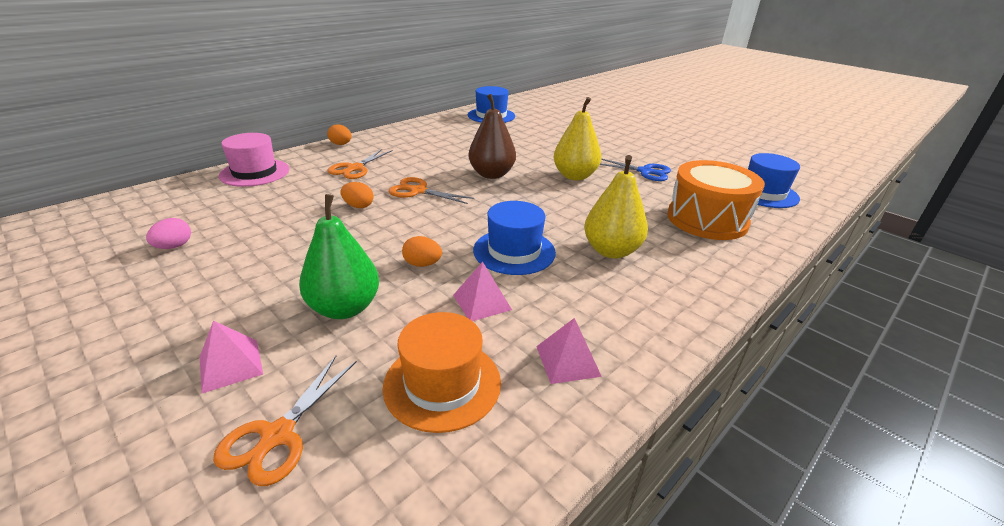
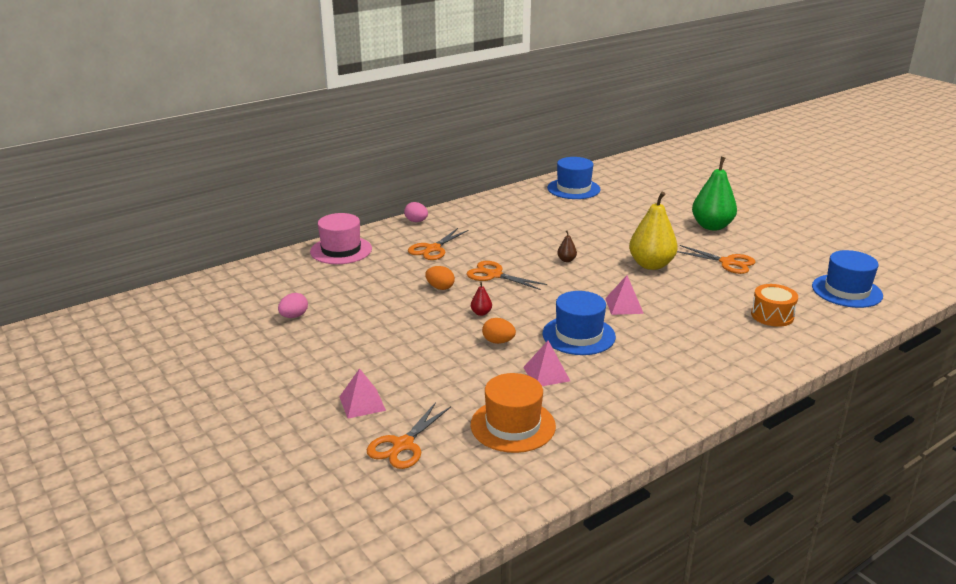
camera: 10 degrees right, 5 degrees down
(341, 144) = (416, 221): orange egg -> pink egg
(345, 308) = (437, 371): green pear -> green pear (712, 226)
(403, 231) = (481, 313): none -> red pear
(491, 174) = (566, 260): brown pear -> brown pear, size x0.42
(567, 361) = (608, 418): pink pyramid -> pink pyramid (624, 306)
(611, 251) = (667, 339): yellow pear -> none
(645, 171) = (727, 262): blue scissors -> orange scissors
(707, 219) = (772, 315): orange drum -> orange drum, size x0.55

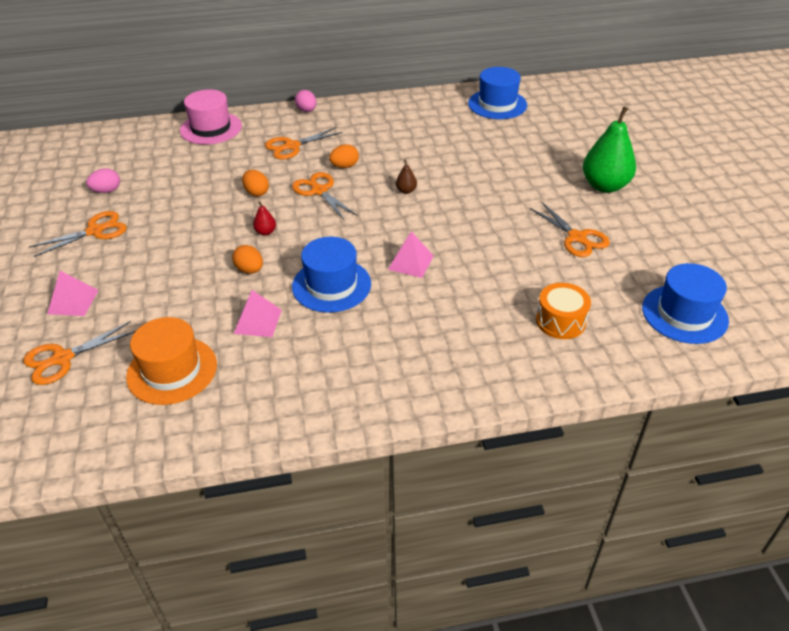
camera: 25 degrees right, 15 degrees up
(319, 348) = (95, 231): none -> orange scissors
(496, 254) = (344, 166): none -> orange egg
(651, 265) = (488, 219): yellow pear -> none

